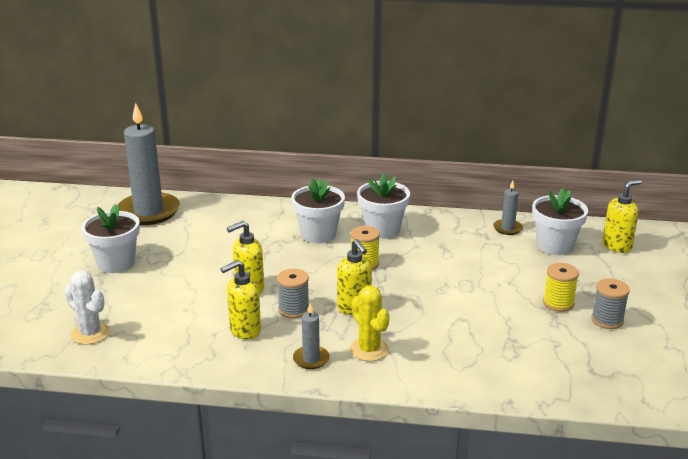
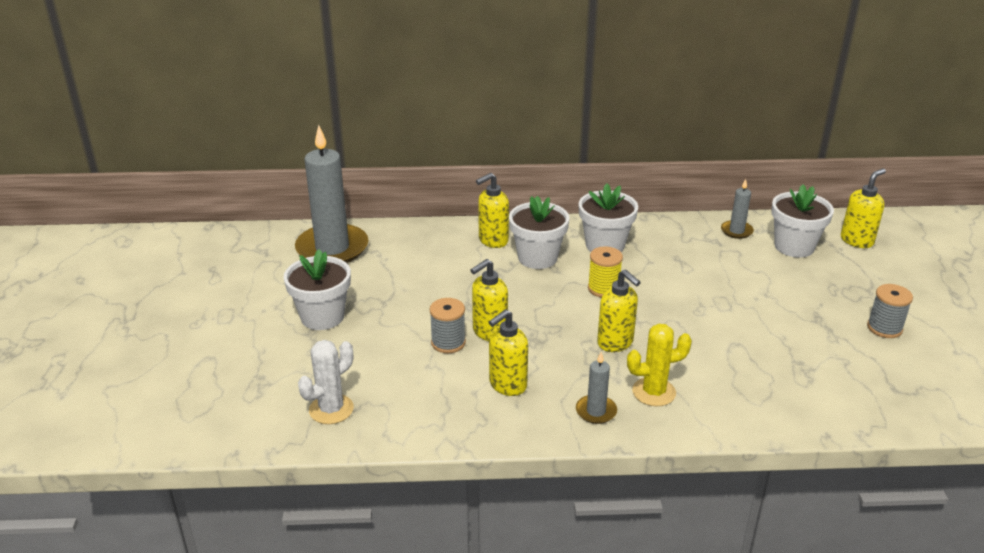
camera: 10 degrees left, 5 degrees up
(90, 333) = (331, 409): white cactus -> white cactus turned 75 degrees counterclockwise
(286, 217) = (493, 240): none -> yellow soap dispenser
(293, 309) = (550, 353): grey spool -> grey spool (448, 343)
(369, 350) = (654, 392): yellow cactus -> yellow cactus turned 60 degrees counterclockwise
(558, 303) = (826, 314): yellow spool -> none

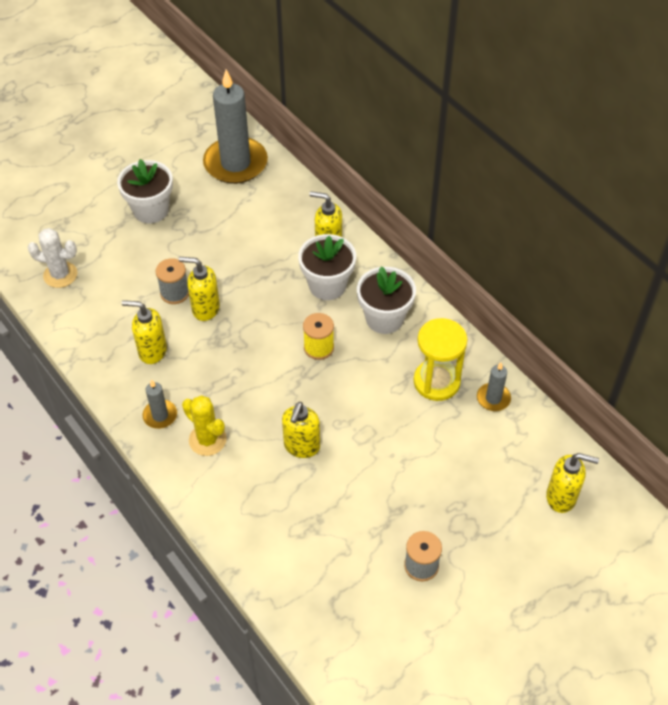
camera: 55 degrees right, 20 degrees up
(615, 343) = (251, 389): yellow soap dispenser -> yellow soap dispenser (301, 446)
(696, 248) = (436, 381): none -> yellow hourglass
(794, 246) = (504, 451): white flower pot -> none

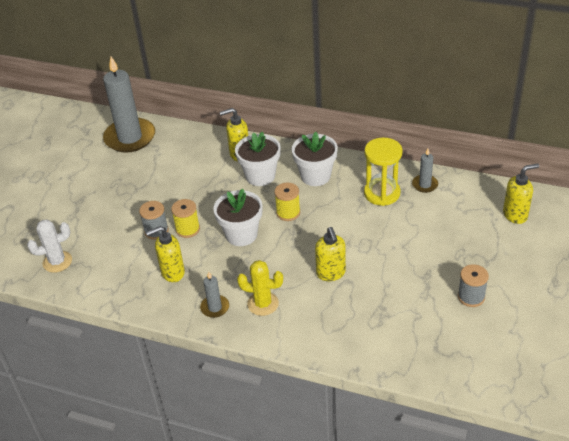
camera: 30 degrees left, 10 degrees down
(151, 210) = (92, 191): white flower pot -> white flower pot (241, 234)
(205, 309) = (187, 229): yellow soap dispenser -> yellow spool

